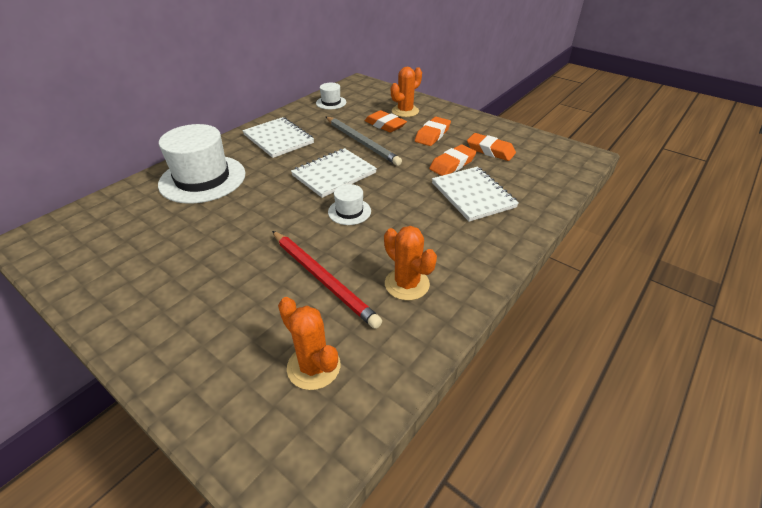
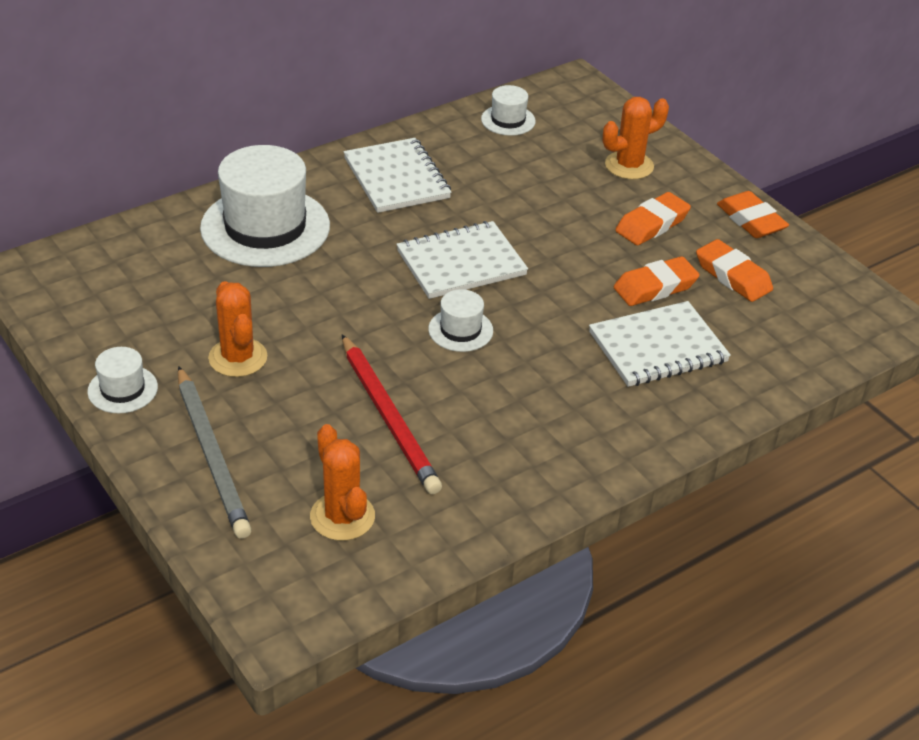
camera: 15 degrees right, 0 degrees up
(111, 308) = (122, 389): none -> white hat
(361, 142) = (527, 213): grey pencil -> grey pencil (212, 455)
(385, 125) = (581, 187): orange eraser -> orange eraser (751, 220)
(407, 284) = (495, 451): orange cactus -> orange cactus (238, 358)
(473, 195) = (658, 347): white notebook -> white notebook turned 75 degrees clockwise

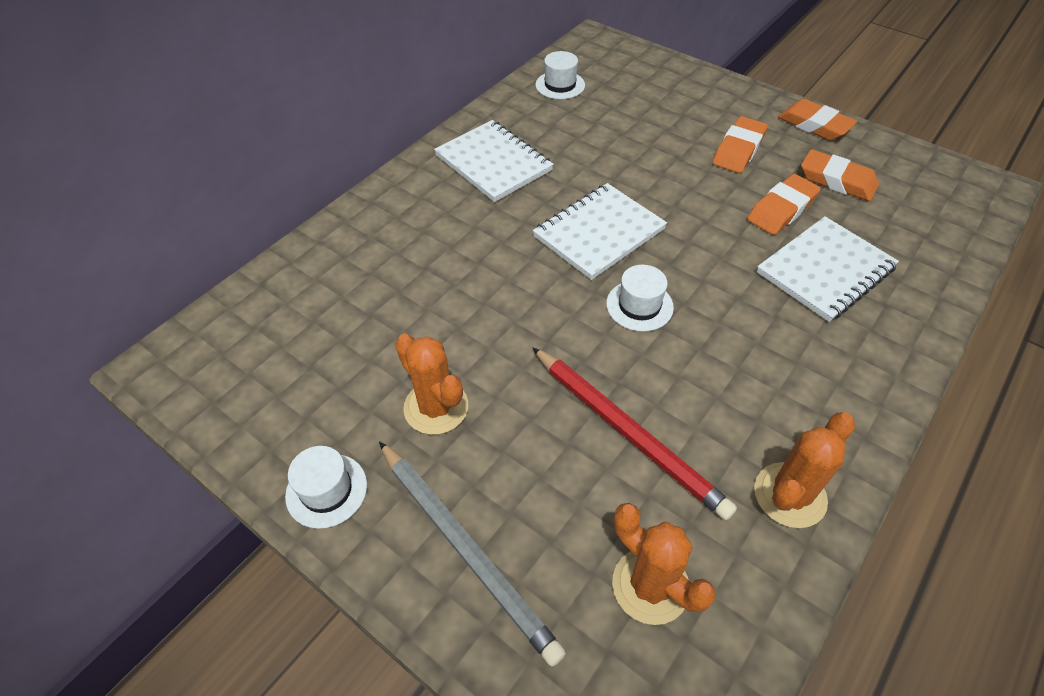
camera: 15 degrees left, 10 degrees up
(265, 227) = (394, 246): white hat -> none
(629, 166) = (684, 101): orange cactus -> orange cactus (789, 495)

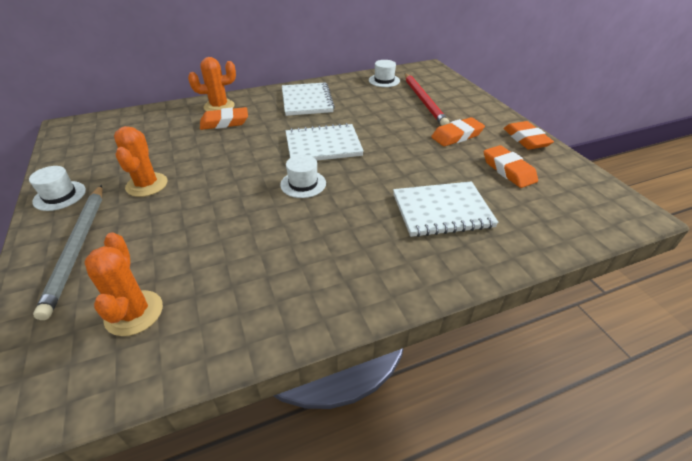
camera: 30 degrees right, 10 degrees down
(628, 432) = (220, 236): red pencil -> red pencil (424, 101)
(781, 209) = (450, 171): orange eraser -> orange eraser (224, 122)
(789, 495) = (269, 312): orange cactus -> orange cactus (219, 106)

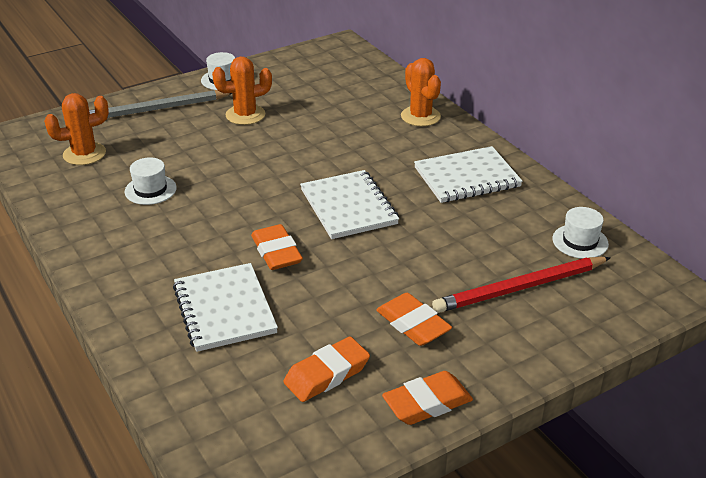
camera: 80 degrees right, 5 degrees down
(224, 122) = (381, 129): orange eraser -> orange eraser (276, 252)
(303, 184) = (262, 204): white hat -> white hat (150, 190)

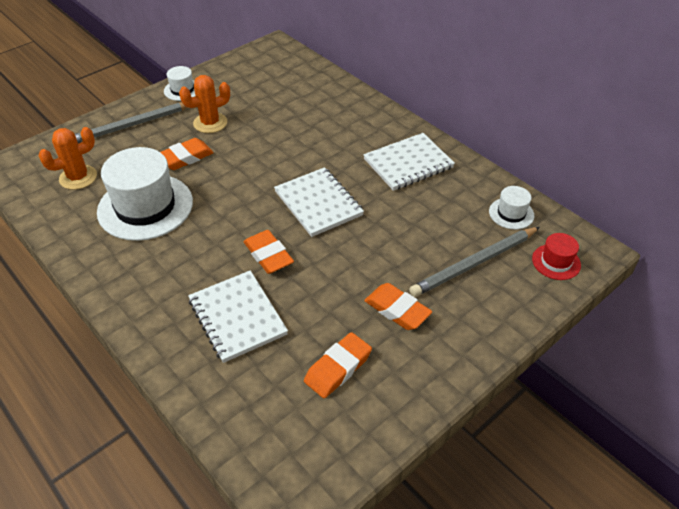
camera: 10 degrees left, 10 degrees up
(150, 190) = (145, 207): white hat -> white hat, size x2.12
(420, 116) = (357, 109): orange cactus -> none
(427, 403) = (426, 383): orange eraser -> orange eraser (185, 158)
(520, 288) = (474, 264): red pencil -> grey pencil
(623, 298) = (556, 262): none -> red hat

